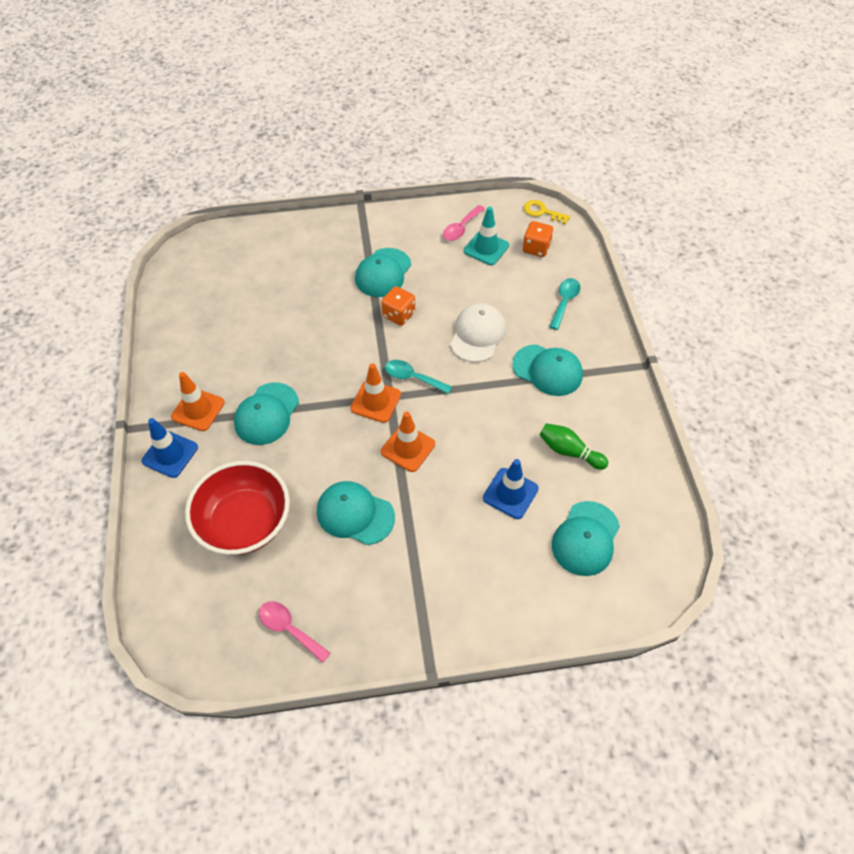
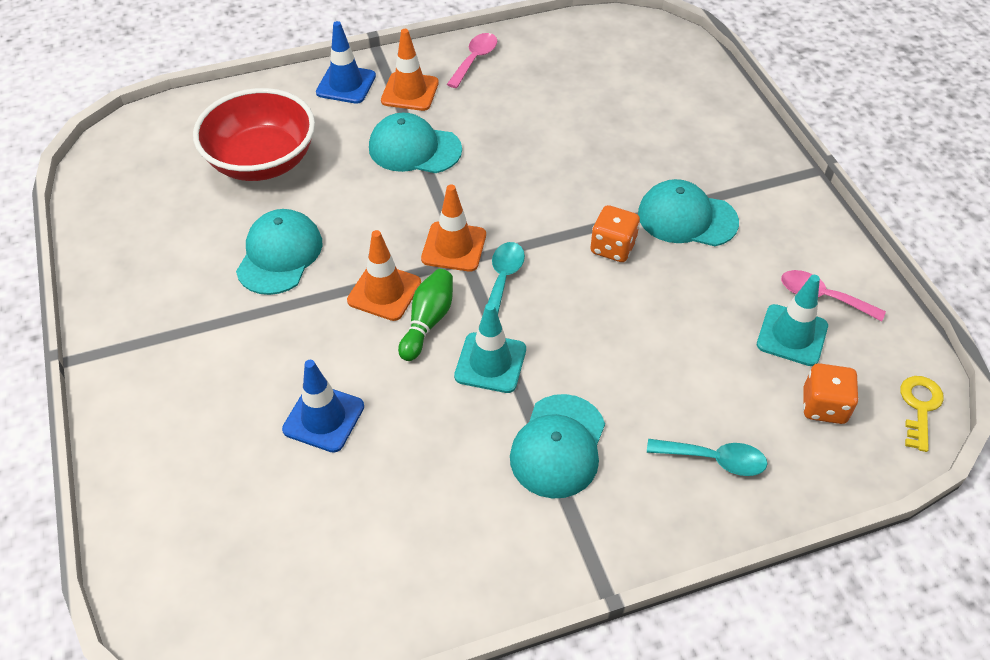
camera: 80 degrees right, 5 degrees down
(289, 629) = (130, 224): pink spoon -> pink spoon (475, 59)
(478, 334) = (604, 345): white cap -> none
(481, 394) = (490, 363): none -> turquoise traffic cone
(569, 451) = (406, 489): green bowling pin -> green bowling pin (427, 322)
(585, 538) = (254, 522): turquoise cap -> none

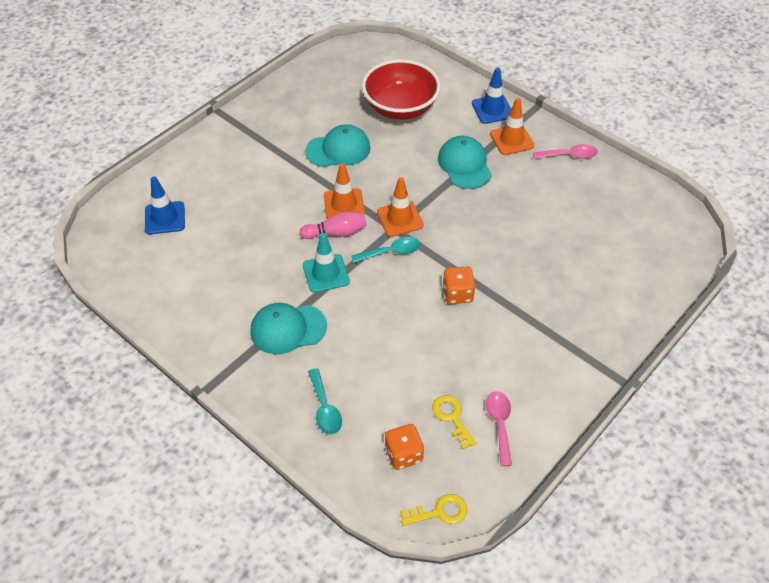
camera: 60 degrees right, 0 degrees up
(323, 418) = (244, 221): blue traffic cone -> blue traffic cone (165, 218)
(427, 322) = (336, 233): green bowling pin -> pink bowling pin
(687, 218) = (514, 323): turquoise cap -> none
(792, 335) = (452, 417): turquoise traffic cone -> yellow key

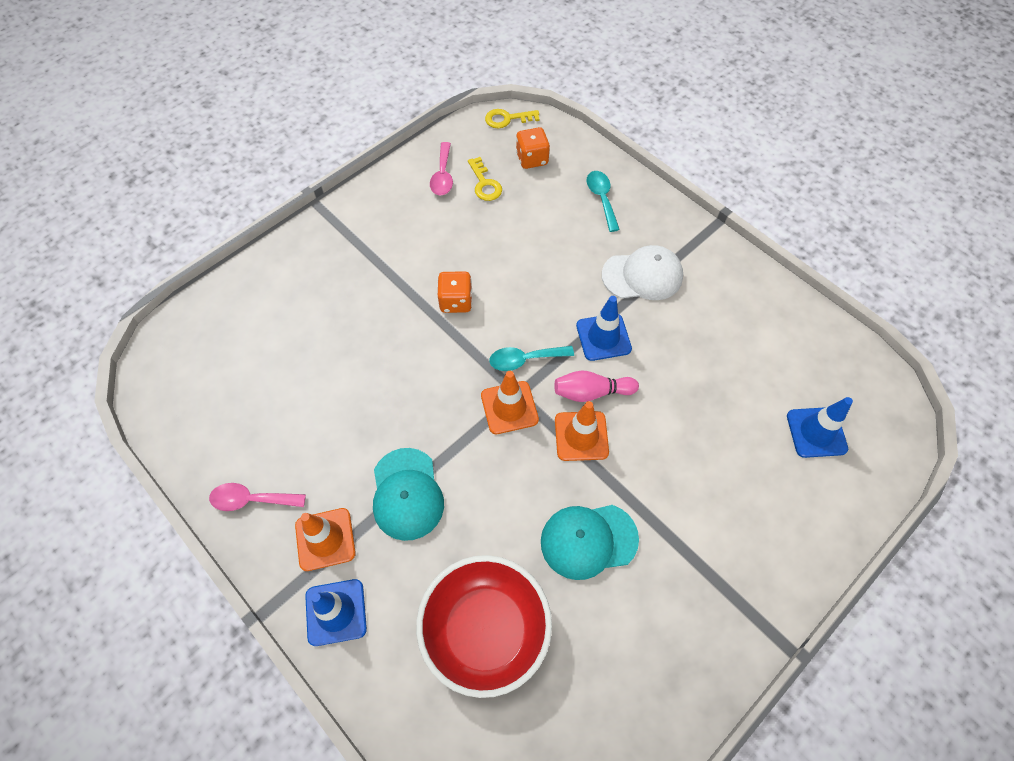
camera: 175 degrees left, 10 degrees up
(288, 329) = (642, 275): turquoise cap -> white cap
(326, 273) = (603, 337): turquoise traffic cone -> blue traffic cone

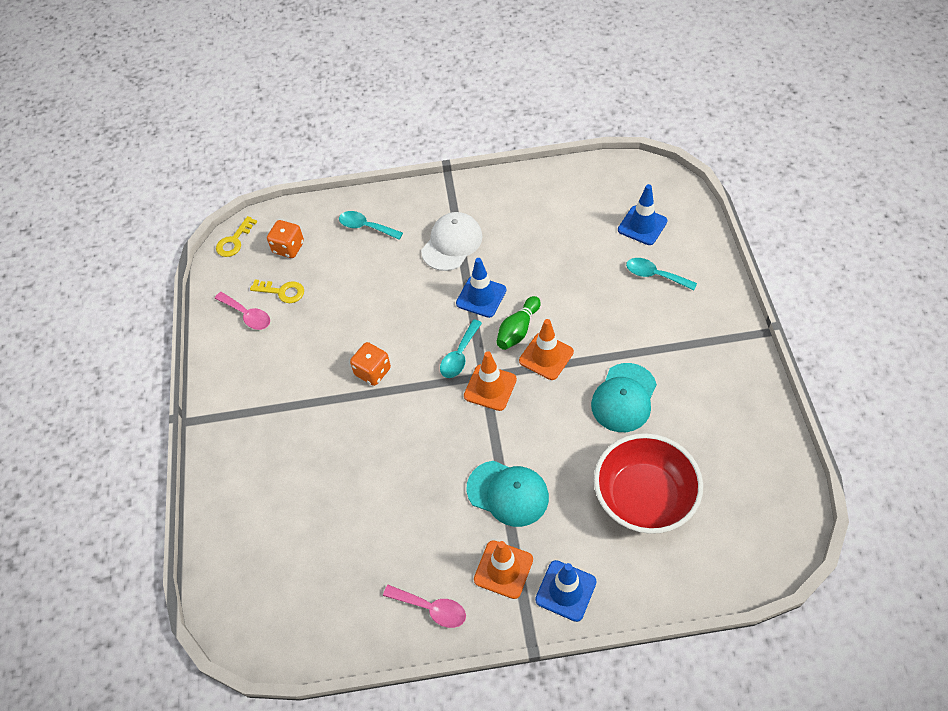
camera: 50 degrees left, 5 degrees down
(251, 500) = (431, 608): pink spoon -> pink spoon turned 105 degrees counterclockwise
(591, 392) = (518, 330): pink bowling pin -> green bowling pin
(763, 482) = (654, 275): none -> turquoise spoon

